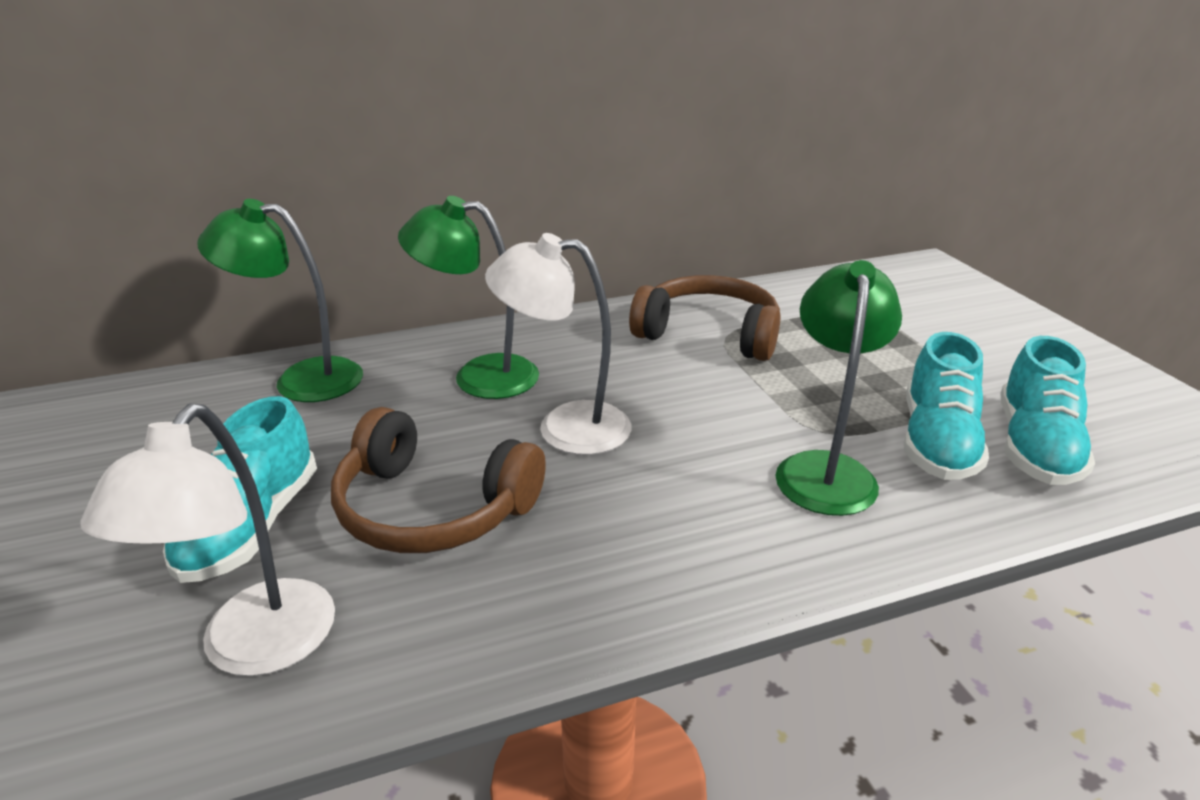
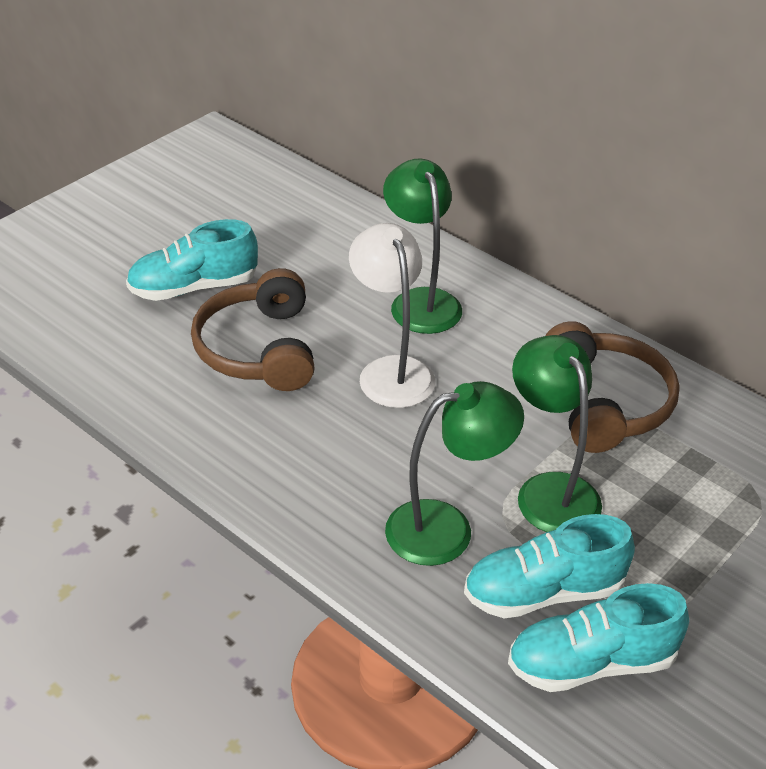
camera: 60 degrees right, 10 degrees up
(255, 649) = (112, 340): white lamp -> none
(302, 379) = (345, 225): green lamp -> green lamp (550, 490)

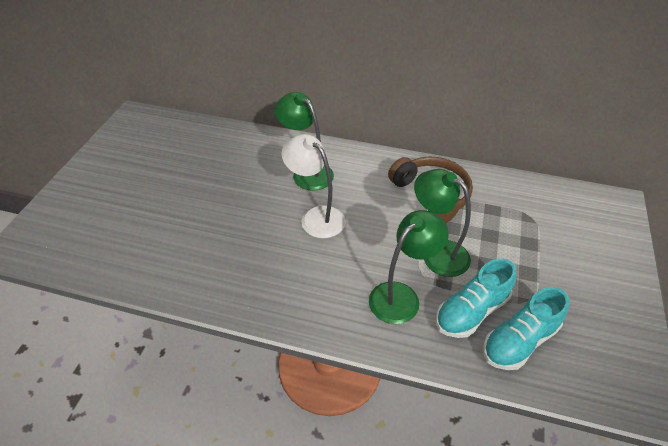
camera: 25 degrees left, 5 degrees up
(194, 287) = (176, 207): turquoise shoe -> none
(258, 349) = (236, 230): brown headphones -> none

